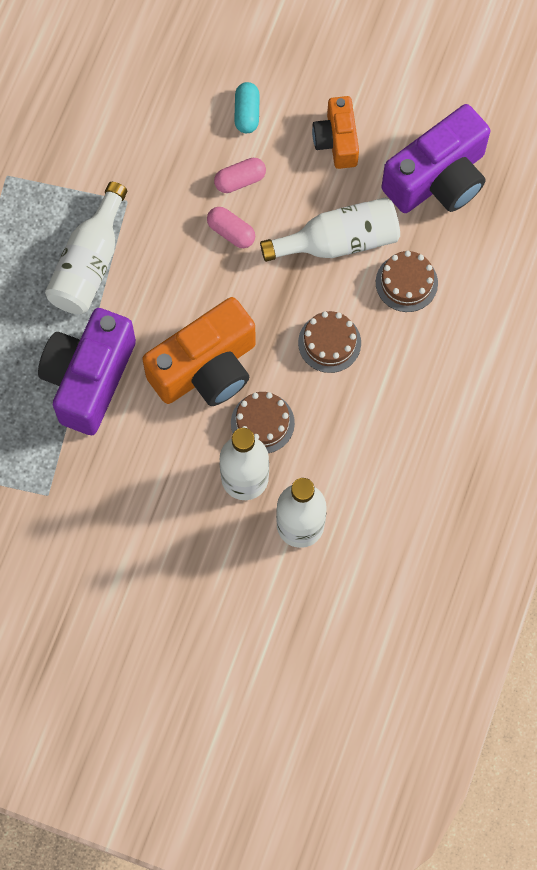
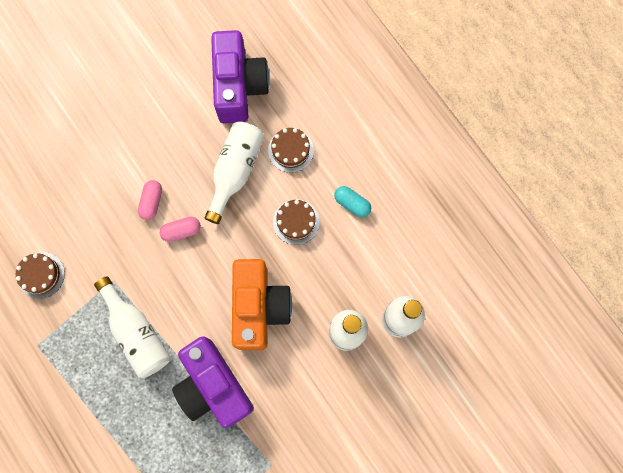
camera: 55 degrees left, 5 degrees up
(247, 113) = (111, 167): turquoise capsule -> turquoise capsule (352, 204)
(262, 423) = (318, 297): brown cake -> brown cake (41, 275)
(337, 141) = (170, 127): orange camera -> none

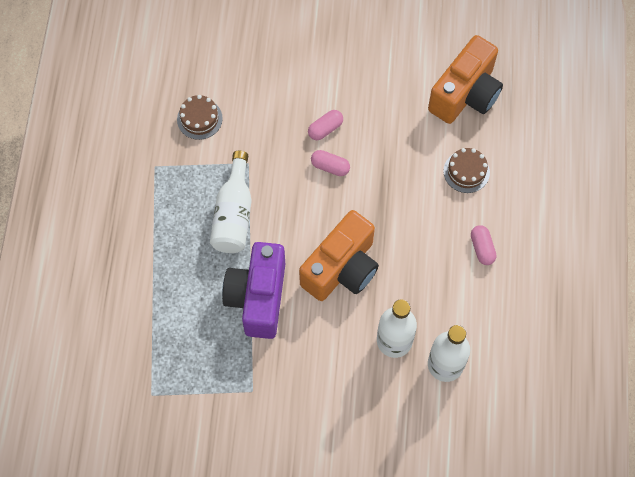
camera: 40 degrees right, 10 degrees down
(235, 171) = (409, 154): white bottle -> none
(239, 86) = (465, 94): purple camera -> orange camera
(296, 222) = (425, 227): brown cake -> none
(352, 204) = (482, 248): turquoise capsule -> pink capsule

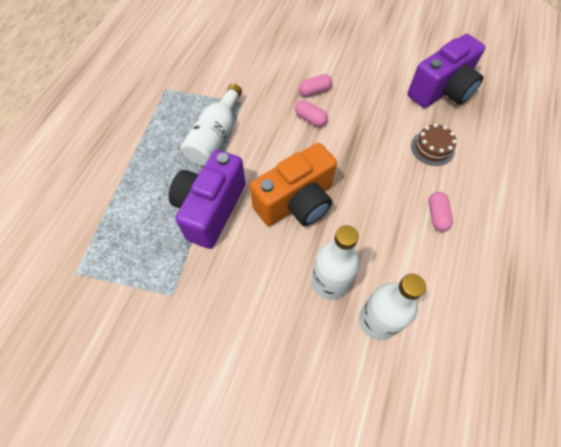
camera: 15 degrees right, 5 degrees down
(199, 119) = (214, 64): brown cake -> none
(465, 94) = (442, 90): orange camera -> purple camera

